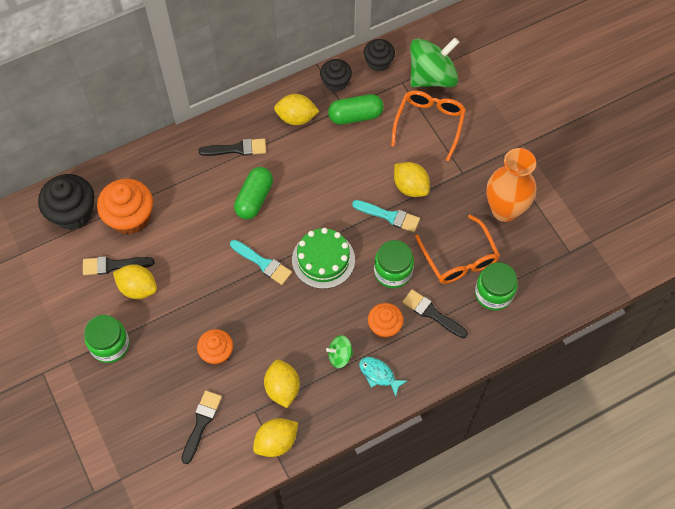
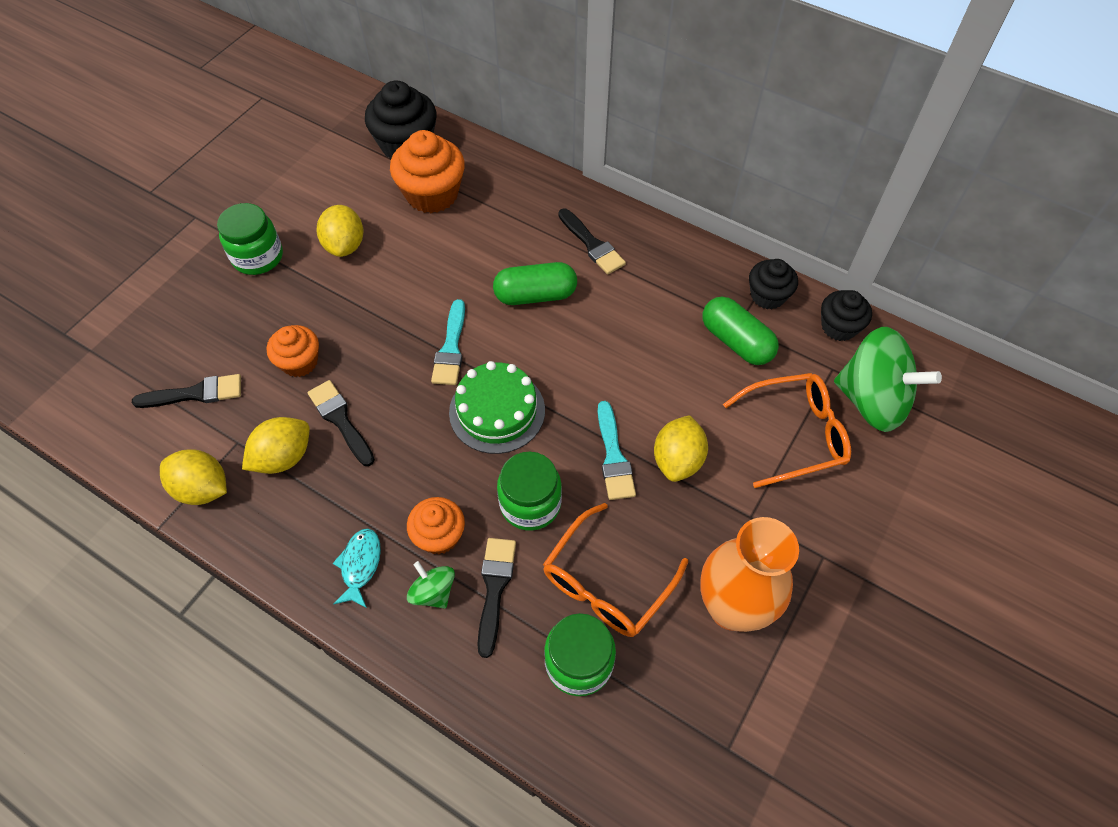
camera: 60 degrees right, 5 degrees down
(113, 265) = (361, 210): black brush -> black brush (340, 420)
(296, 118) = (682, 281): yellow lemon -> none
(340, 356) = (364, 501): green spinning top -> green spinning top (433, 592)

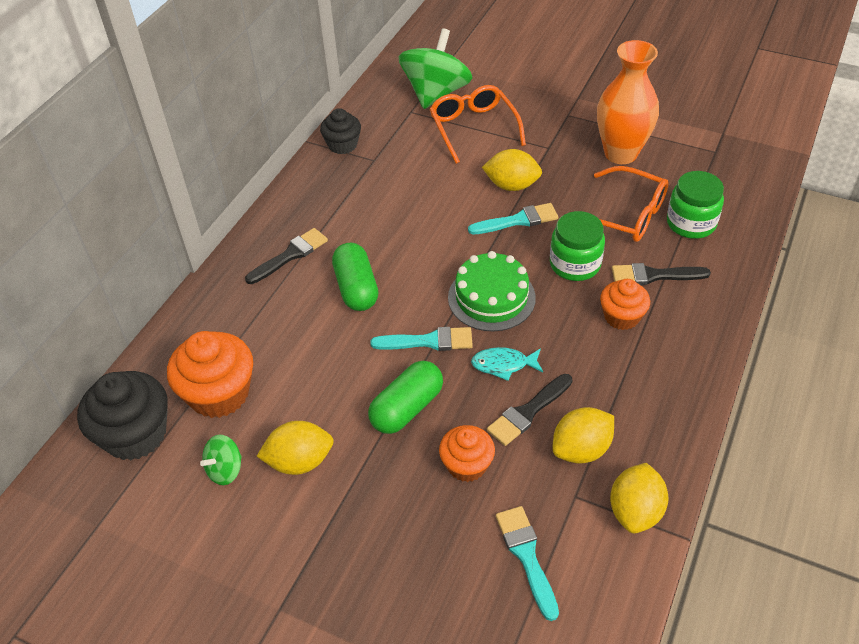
camera: 95 degrees left, 10 degrees down
(196, 393) = (526, 556): black brush -> turquoise brush
(258, 257) = (322, 550): green jar -> none
(283, 457) = (581, 449): yellow lemon -> yellow lemon turned 75 degrees counterclockwise
(360, 565) = (667, 364): turquoise fish -> turquoise fish (503, 365)
(433, 592) = (671, 312): green spinning top -> green spinning top (225, 470)
(736, 341) = (392, 160): green capsule -> green capsule (407, 408)
(839, 327) = (370, 108): black cupcake -> none

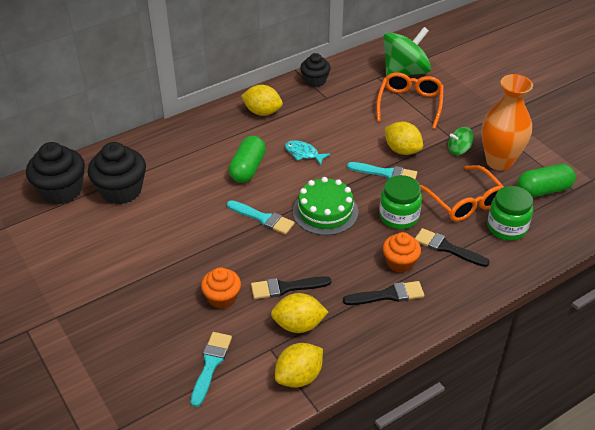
camera: 30 degrees right, 5 degrees down
(219, 393) = (121, 190): orange cupcake -> black cupcake
(225, 470) = (90, 232): green spinning top -> green spinning top (459, 150)
(290, 255) = (226, 132): black brush -> black brush (388, 295)
(299, 461) = (132, 248): yellow lemon -> yellow lemon (262, 112)
(407, 408) = (216, 249): green capsule -> green capsule (543, 190)
(503, 365) = (296, 254): turquoise fish -> turquoise fish (303, 153)

